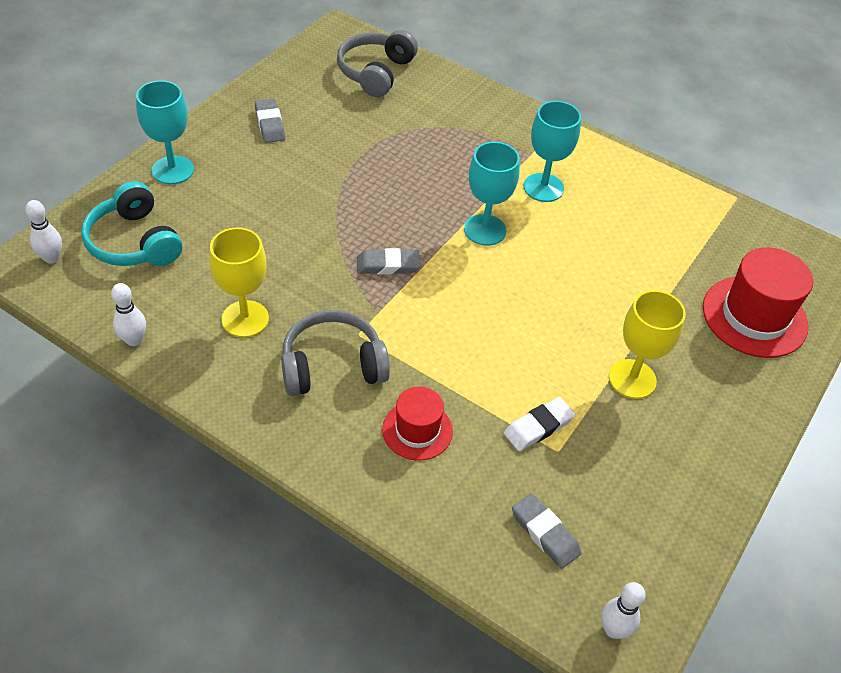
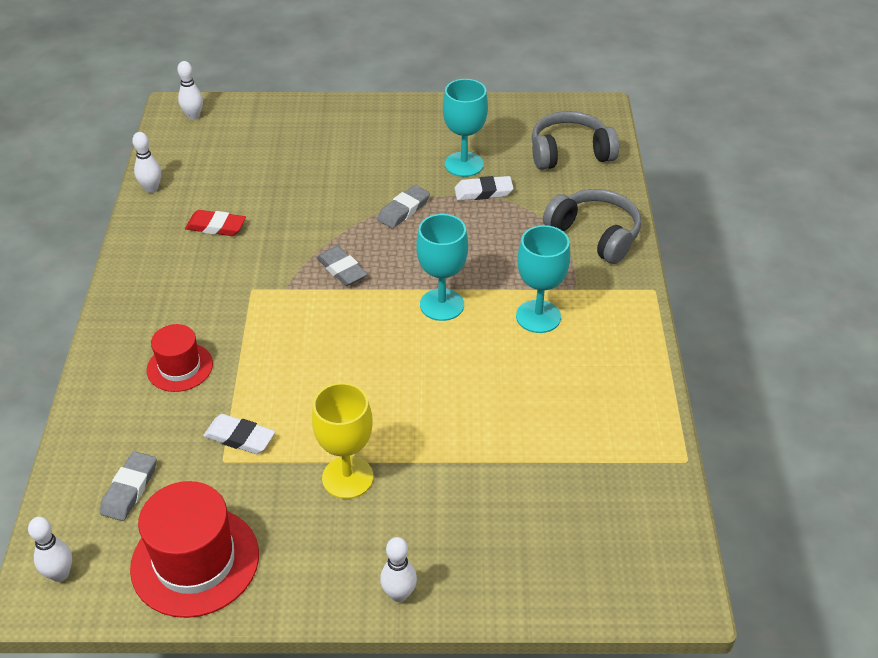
camera: 60 degrees right, 5 degrees down
(134, 242) = (242, 140): turquoise headphones -> none
(172, 170) = (332, 118): turquoise goblet -> turquoise goblet (464, 164)
(245, 319) = (216, 226): yellow goblet -> red eraser
(270, 124) = (436, 134): grey eraser -> grey eraser (403, 210)
(332, 365) = (208, 291): grey headphones -> grey headphones (595, 234)
(374, 139) = (483, 192): none -> white eraser
(754, 316) = (517, 541): red hat -> red hat (195, 561)
(766, 405) = (399, 594): none -> white bowling pin

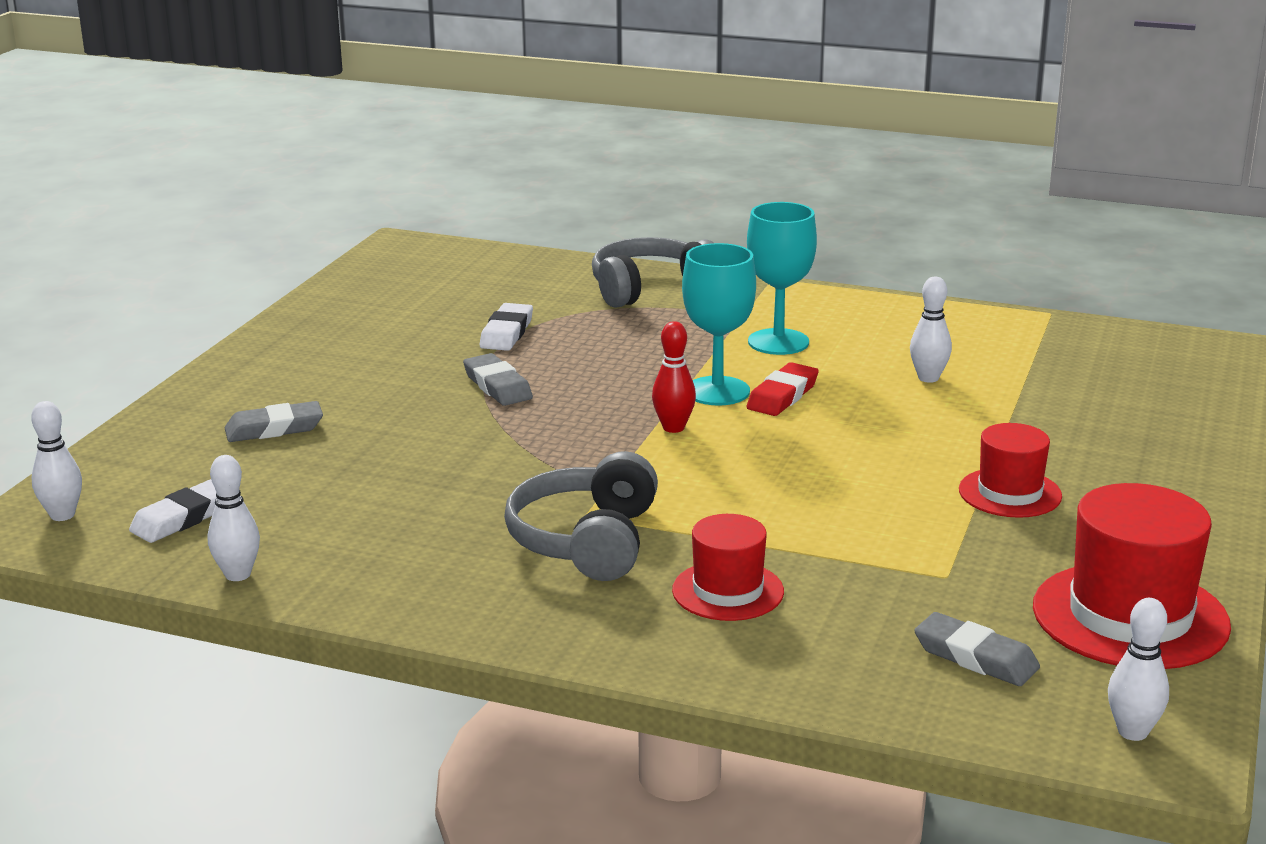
camera: 70 degrees left, 20 degrees down
(216, 226) = (404, 527): red eraser -> red eraser (782, 396)
(239, 437) = (904, 558): white eraser -> white eraser (184, 518)
(342, 269) = (594, 444): grey eraser -> grey eraser (274, 429)
(347, 477) = (1010, 493): yellow goblet -> red hat
(378, 297) = (673, 428): none -> red bowling pin
(399, 594) = (1210, 487): white bowling pin -> white bowling pin (928, 378)
(464, 164) = (434, 335): turquoise goblet -> none
(570, 153) = (475, 274): grey headphones -> grey headphones (586, 541)

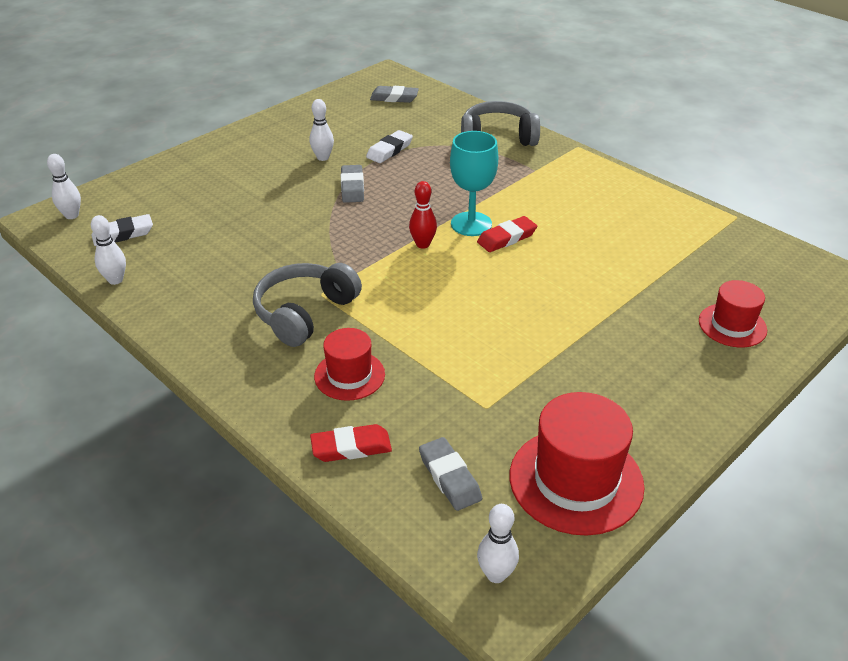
camera: 25 degrees right, 15 degrees up
(274, 429) = (215, 186): grey eraser -> grey eraser (394, 98)
(778, 342) = (539, 196): turquoise goblet -> none
(814, 664) = (351, 447): none -> red eraser
(928, 378) = (609, 248): white bowling pin -> white bowling pin (323, 157)
(1010, 493) = (583, 355): red hat -> red hat (732, 325)

